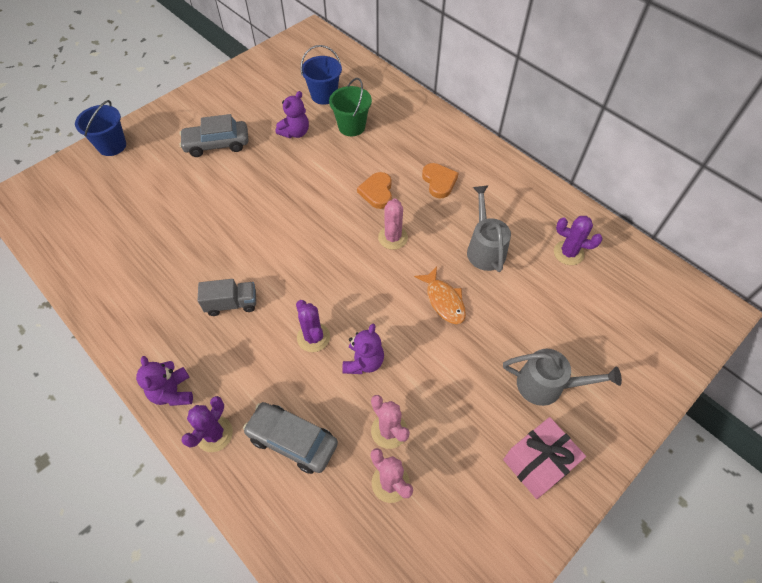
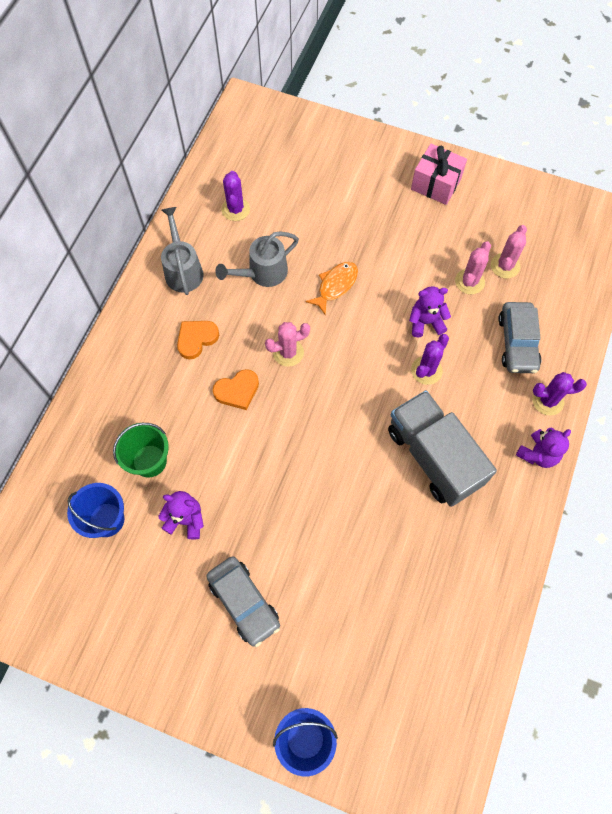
camera: 115 degrees left, 10 degrees up
(232, 304) = (433, 456): grey truck -> grey truck, size x1.99
(547, 385) = (372, 193): grey watering can -> grey watering can (183, 269)

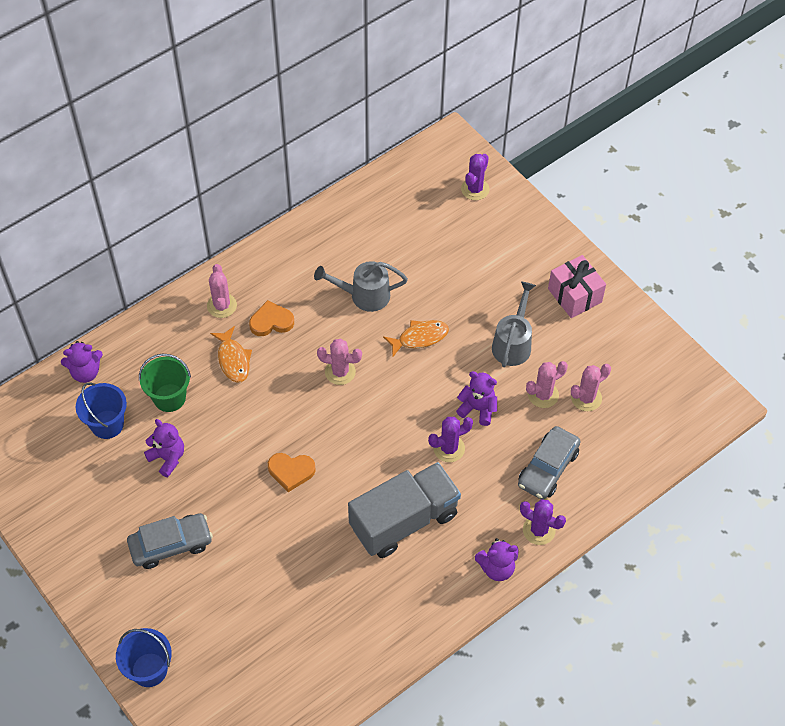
camera: 30 degrees right, 10 degrees down
(52, 480) = (85, 372): none -> purple teddy bear
(141, 348) = (222, 305): none -> pink cactus
(183, 269) = (298, 258): grey watering can -> grey watering can (513, 343)
(185, 393) = (233, 360): none -> orange fish
(235, 209) = (378, 230): purple cactus -> purple cactus (475, 189)
(237, 391) = (276, 380): orange heart -> orange heart (291, 471)
(244, 602) = (171, 544): grey car -> grey car turned 105 degrees counterclockwise
(433, 456) = (404, 520): grey truck -> grey truck turned 60 degrees clockwise

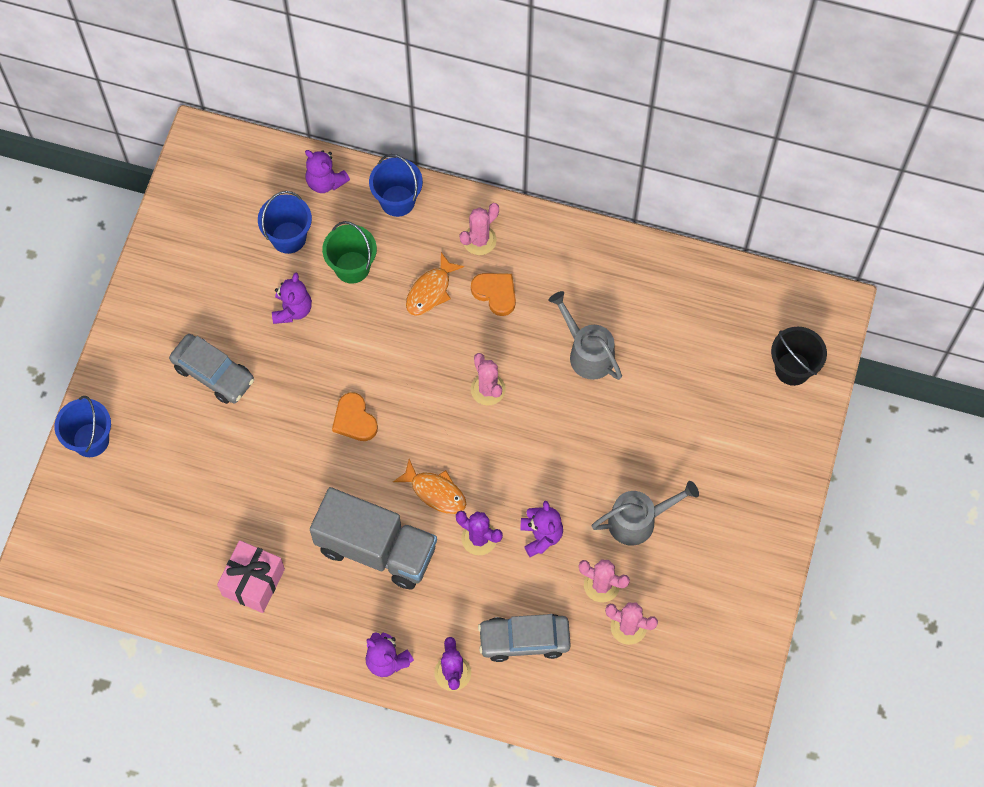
camera: 55 degrees right, 10 degrees up
(144, 336) = (397, 201): none -> blue bucket
(419, 338) = (579, 433): orange fish -> orange fish (435, 492)
(475, 189) = (792, 368): purple cactus -> black bucket
(574, 295) = (740, 542): pink gift -> pink gift (253, 582)

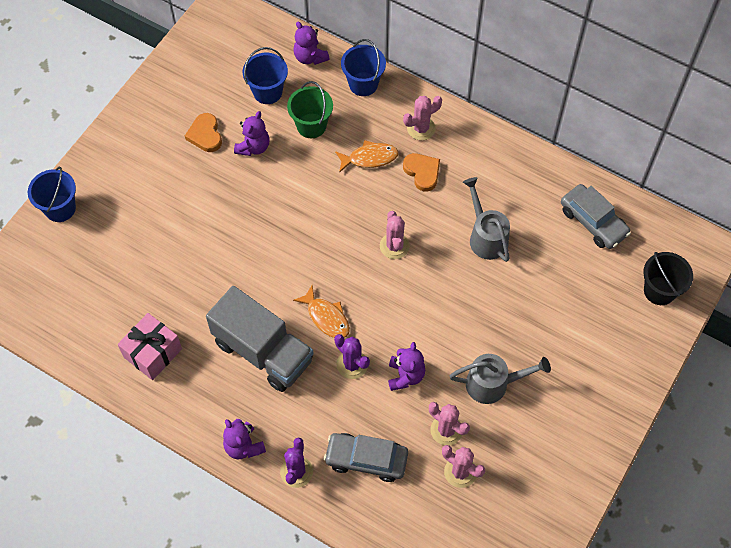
camera: 15 degrees right, 5 degrees down
(213, 373) = (174, 180): grey car -> grey car (593, 222)
(354, 420) = (277, 244): orange heart -> orange heart (205, 135)
(430, 291) = (369, 158): orange fish -> orange fish turned 150 degrees counterclockwise

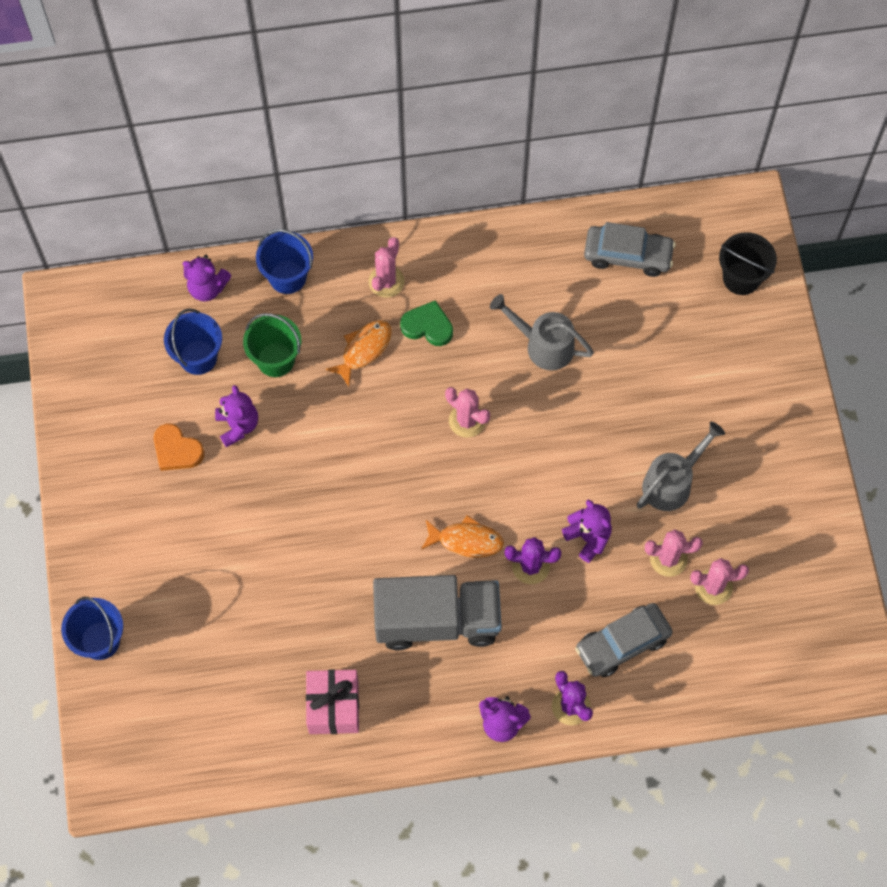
camera: 40 degrees left, 5 degrees up
(422, 172) = (427, 326): orange heart -> green heart

